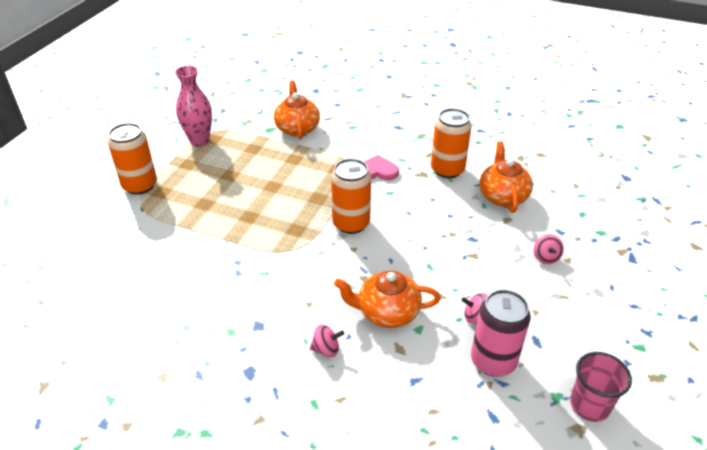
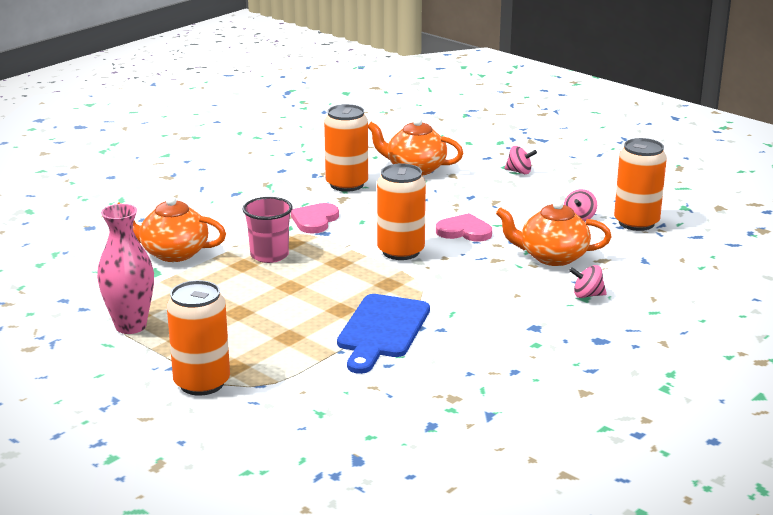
camera: 70 degrees left, 15 degrees down
(226, 243) = (382, 330): none -> blue cutting board
(326, 349) = (587, 295): pink spinning top -> pink spinning top turned 105 degrees counterclockwise
(387, 312) = (552, 257): orange teapot -> orange teapot turned 75 degrees clockwise
(405, 249) = (464, 231): none -> pink heart
(493, 361) = (636, 223): pink can -> orange can
(589, 405) = (698, 198): pink cup -> pink cup (269, 255)

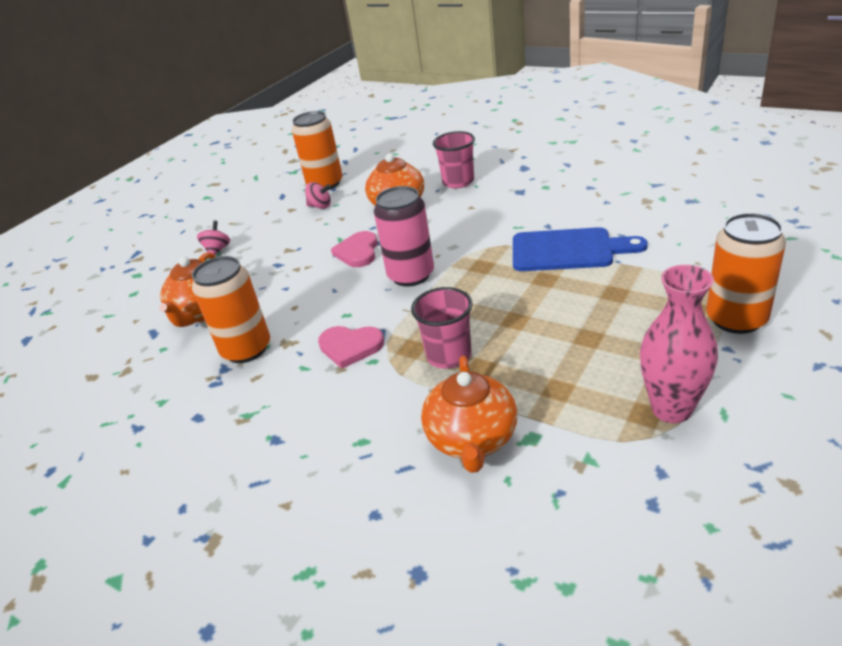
camera: 95 degrees left, 10 degrees up
(401, 251) = (411, 275): orange can -> pink can
(587, 295) = (458, 182): pink spinning top -> pink cup

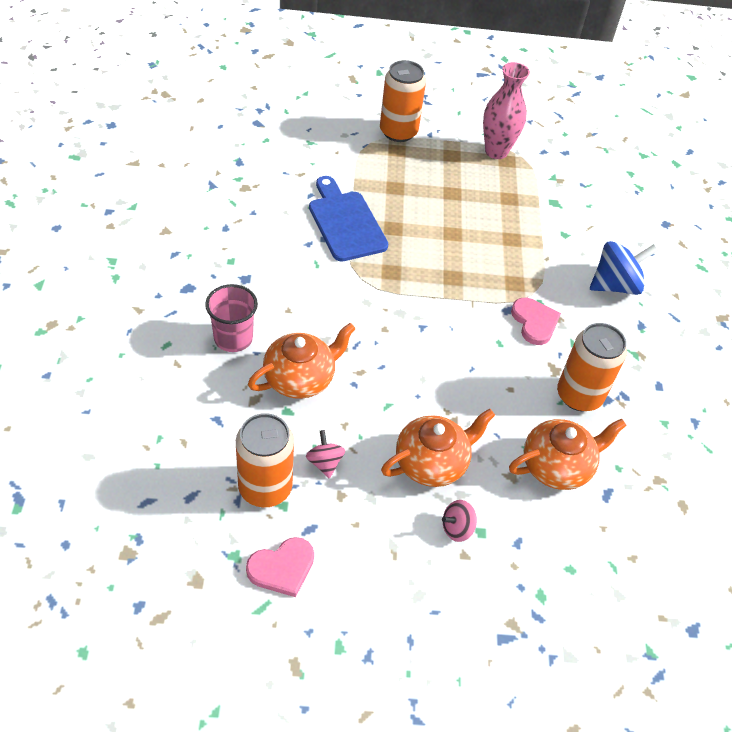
camera: 130 degrees left, 15 degrees up
(347, 441) = (615, 285): none -> blue spinning top
(358, 252) = (405, 376): pink heart -> pink heart (282, 568)
(411, 275) = (425, 317): pink can -> none
(449, 355) = (509, 260): pink cup -> none
(472, 439) = (572, 227): orange teapot -> orange teapot (432, 463)

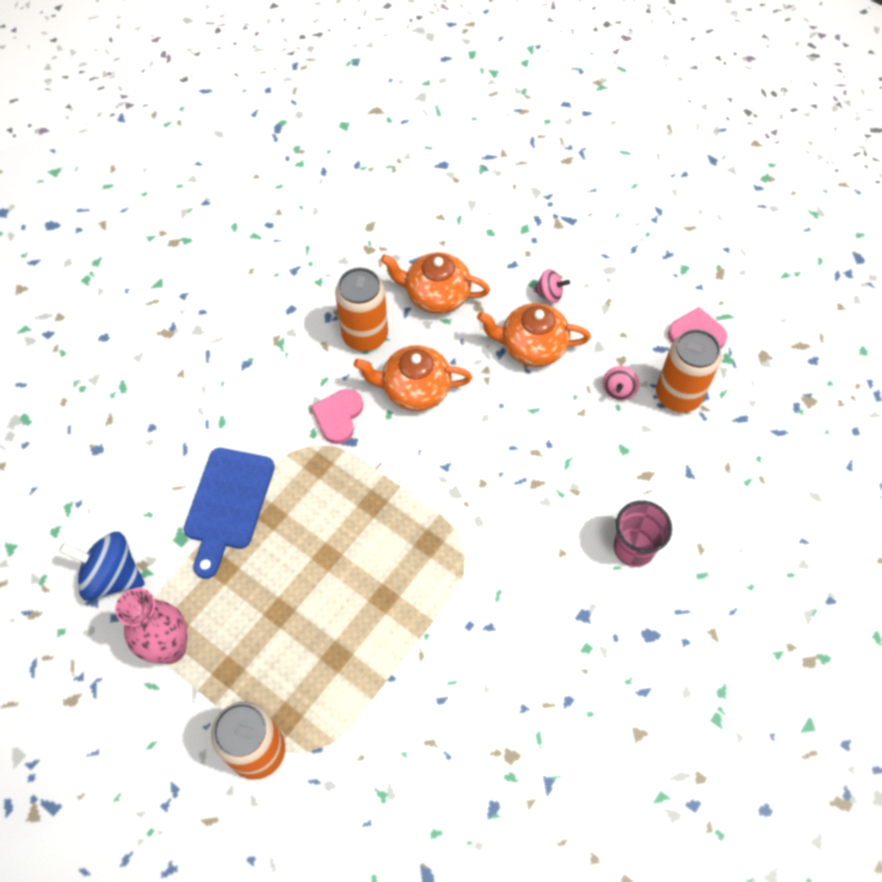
camera: 140 degrees left, 10 degrees up
(300, 378) = (594, 473): orange teapot -> orange teapot (415, 389)
(345, 222) = (430, 635): blue cutting board -> blue cutting board (228, 504)
(615, 285) = (225, 412): blue spinning top -> blue spinning top (112, 576)

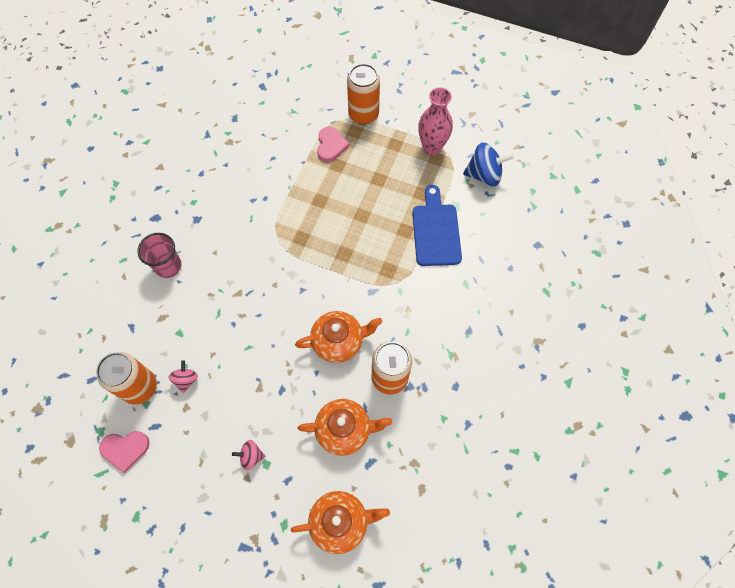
camera: 165 degrees right, 5 degrees up
(338, 416) = (387, 307): pink heart -> pink heart (331, 145)
(532, 347) = (258, 401): orange teapot -> orange teapot (340, 522)

